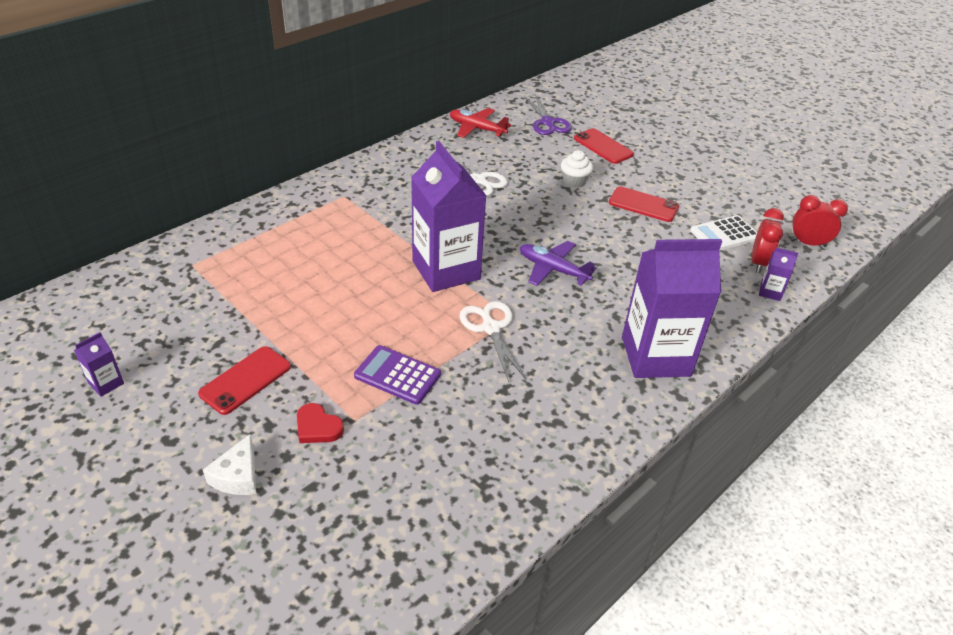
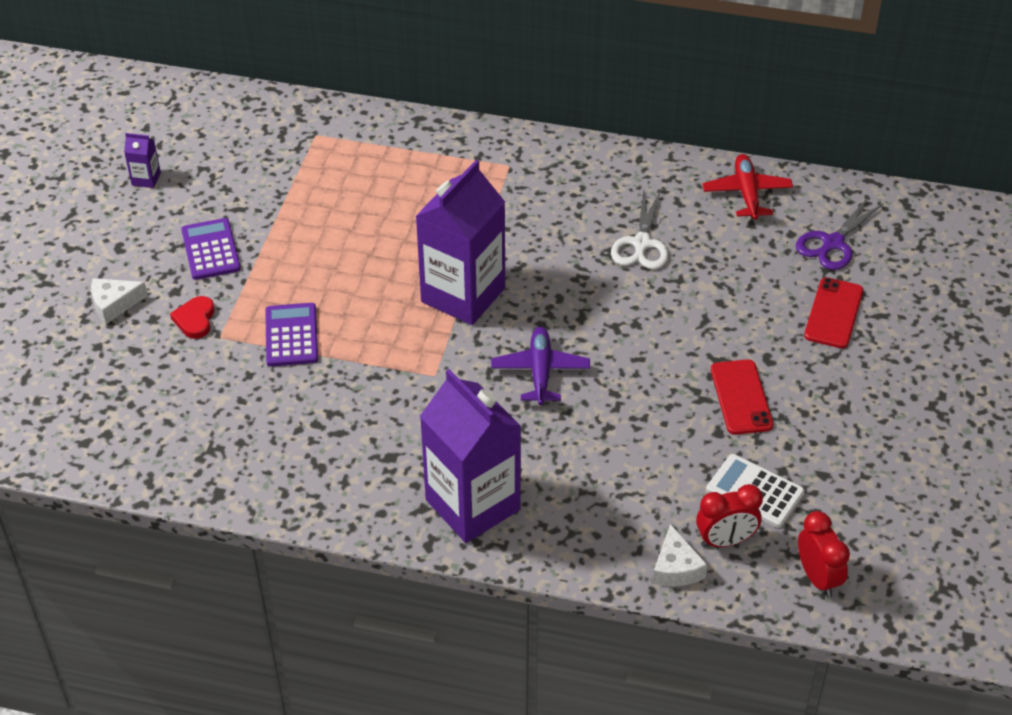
camera: 60 degrees right, 5 degrees up
(245, 380) = (210, 250): red phone -> purple calculator
(491, 328) = (406, 366): white scissors -> none
(574, 181) = (726, 319): white cupcake -> none
(770, 292) = (676, 568): purple carton -> white cheese

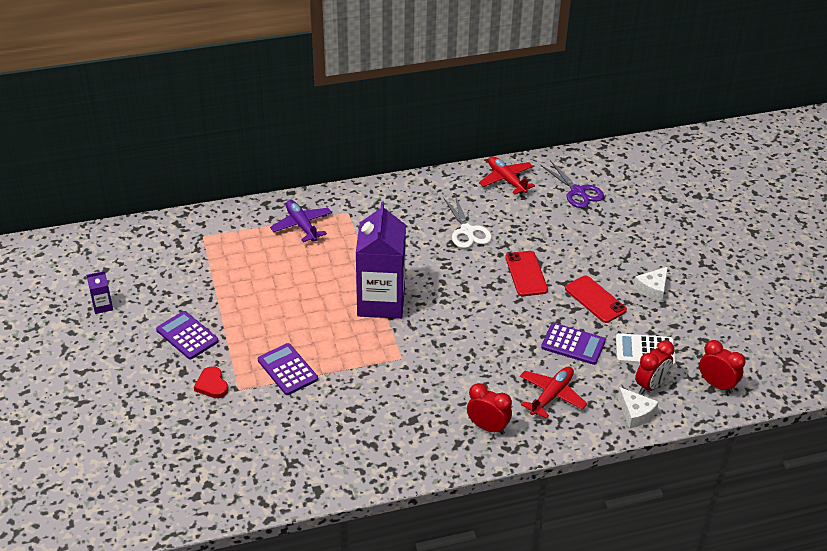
camera: 30 degrees left, 5 degrees down
(114, 304) = (145, 397): white cheese -> white cheese (652, 289)
(473, 505) = (487, 427): purple carton -> red clock
(540, 371) = (465, 330): purple plane -> purple plane (301, 225)
(584, 499) = (551, 395): none -> red plane
(664, 444) = (573, 344): none -> purple calculator
(833, 243) = (577, 191): purple scissors -> purple scissors turned 45 degrees counterclockwise
(833, 313) = (609, 231): red phone -> red phone (526, 274)

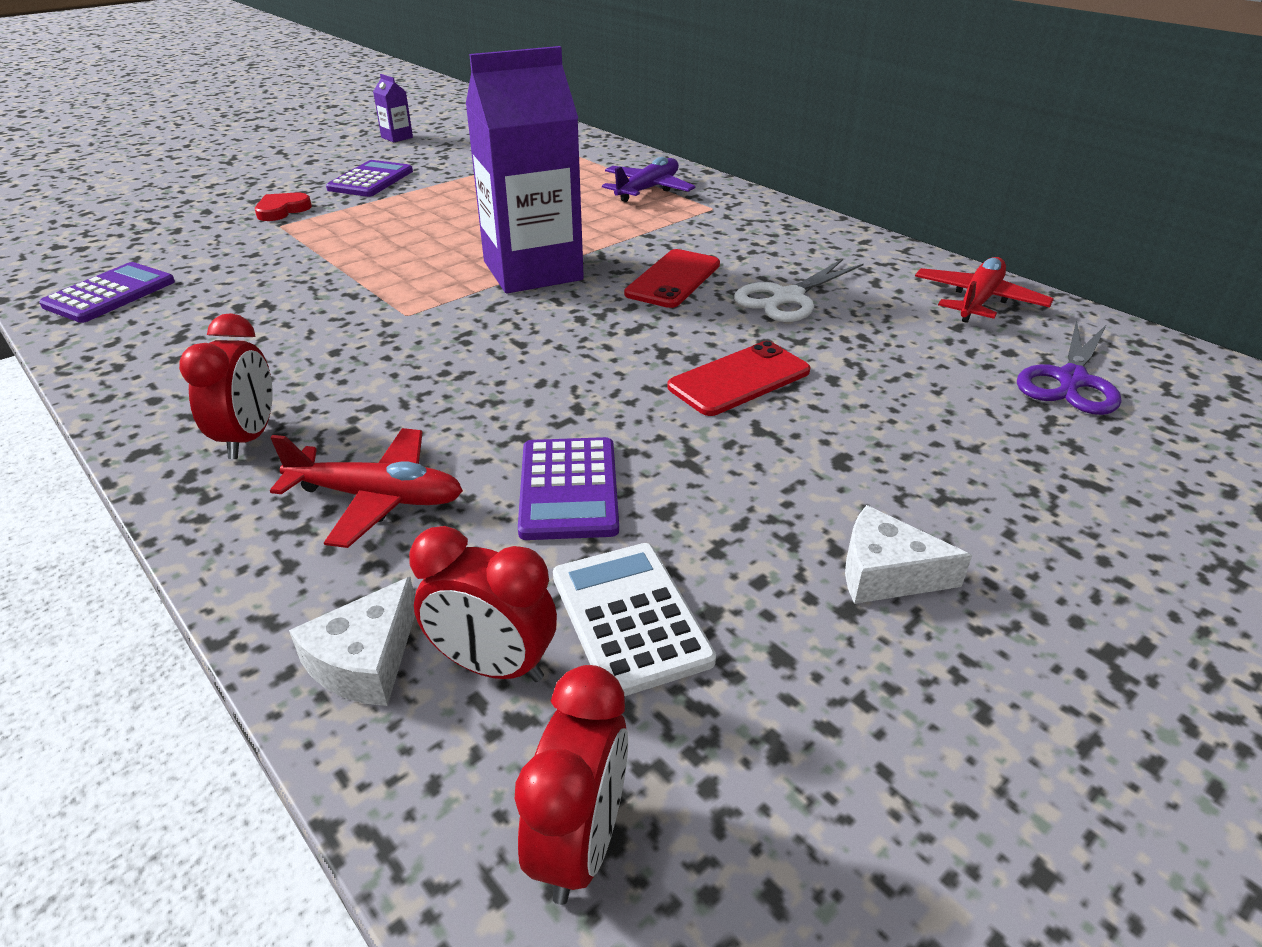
camera: 65 degrees right, 5 degrees down
(287, 370) = (334, 243): purple calculator -> purple calculator (110, 294)
(595, 299) = (749, 485): red phone -> red phone (673, 279)

